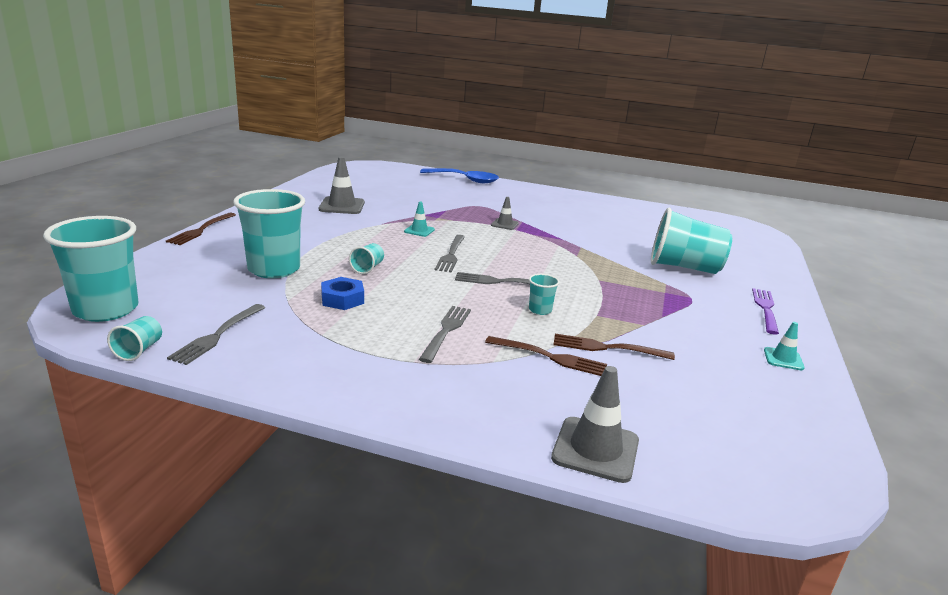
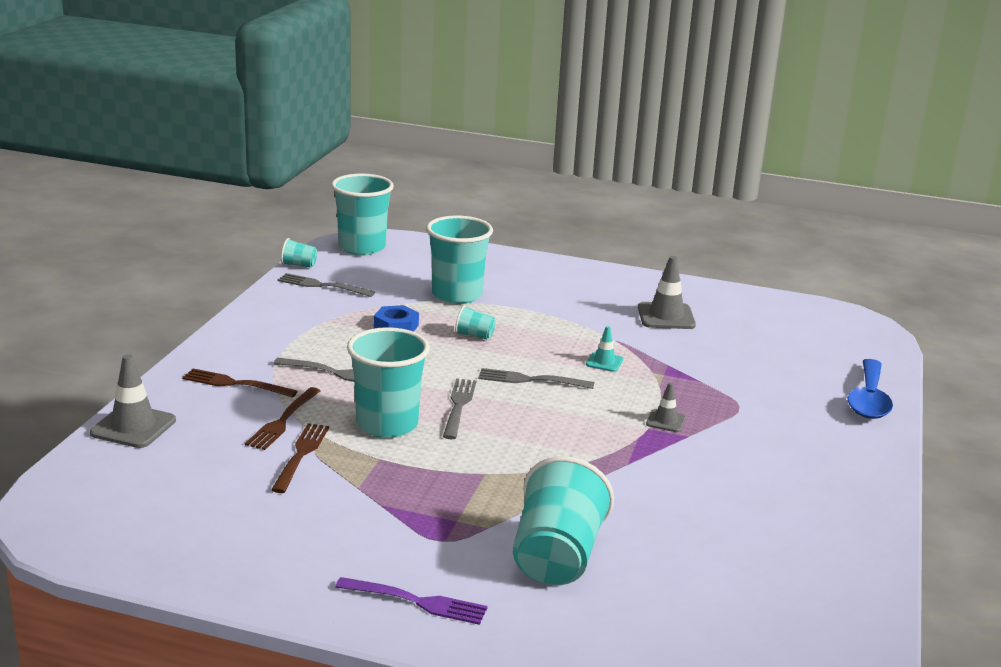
camera: 90 degrees right, 0 degrees up
(201, 230) = (544, 258): brown fork -> brown fork (235, 384)
(540, 310) = (387, 424): turquoise cup -> turquoise cup, size x2.30
(783, 359) = (272, 574): turquoise traffic cone -> none

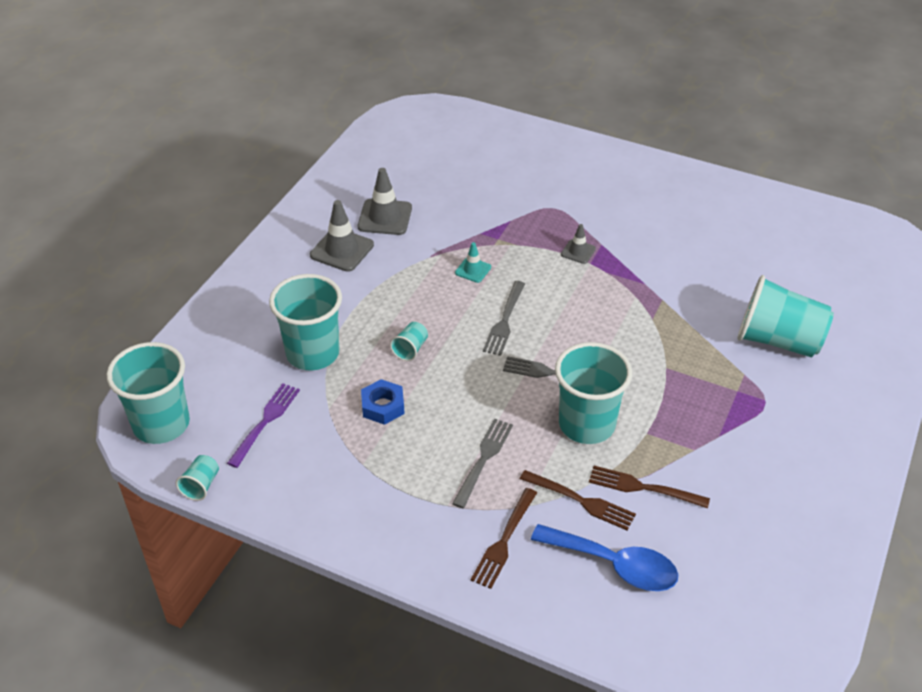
camera: 80 degrees left, 20 degrees up
(133, 427) = (595, 625): grey traffic cone -> grey traffic cone (342, 250)
(322, 286) = (267, 464): grey fork -> none
(416, 601) = (846, 422): purple fork -> purple fork (265, 422)
(868, 399) = (544, 141): blue spoon -> blue spoon (614, 565)

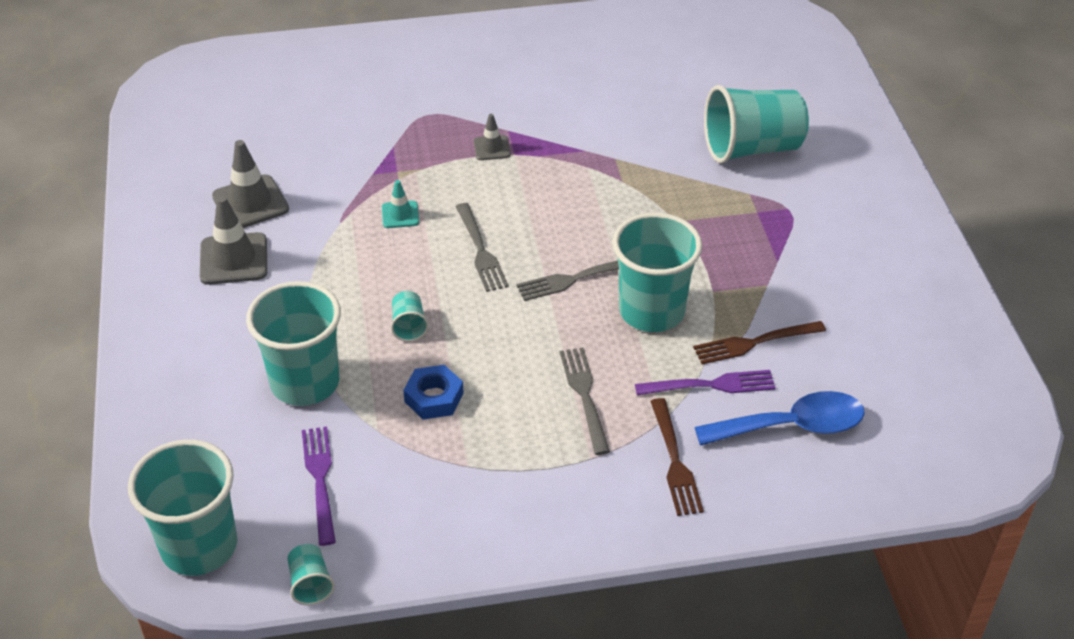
camera: 35 degrees left, 0 degrees up
(581, 501) = (710, 385): brown fork -> purple fork

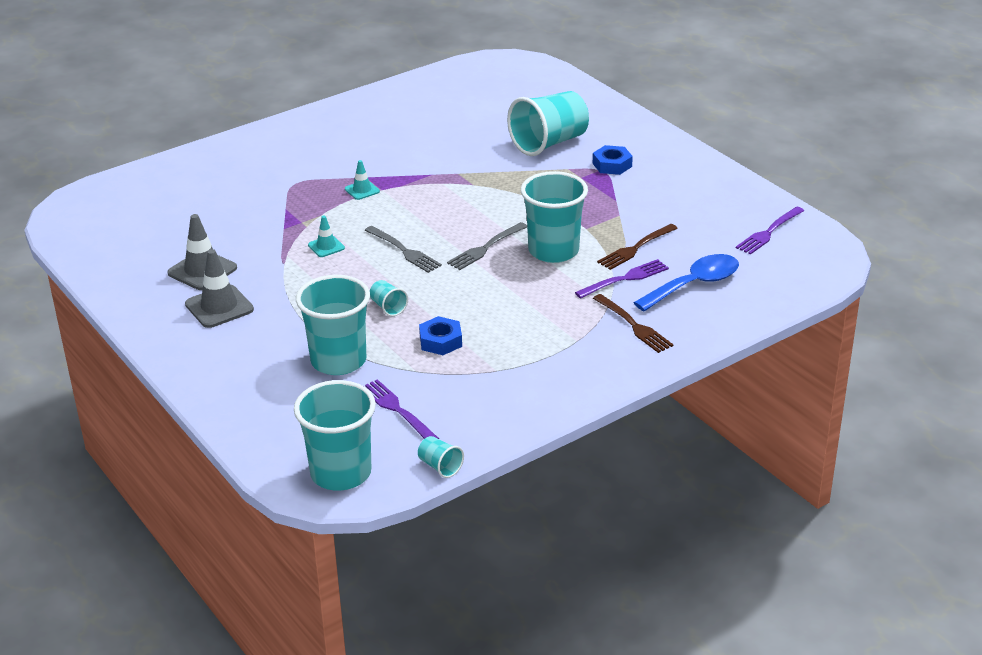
camera: 25 degrees left, 10 degrees down
(492, 148) = (362, 190): grey traffic cone -> turquoise traffic cone
(584, 396) = (545, 309): grey fork -> none
(807, 205) = (612, 165): none -> blue nut
(943, 378) = (769, 232): none -> purple fork

